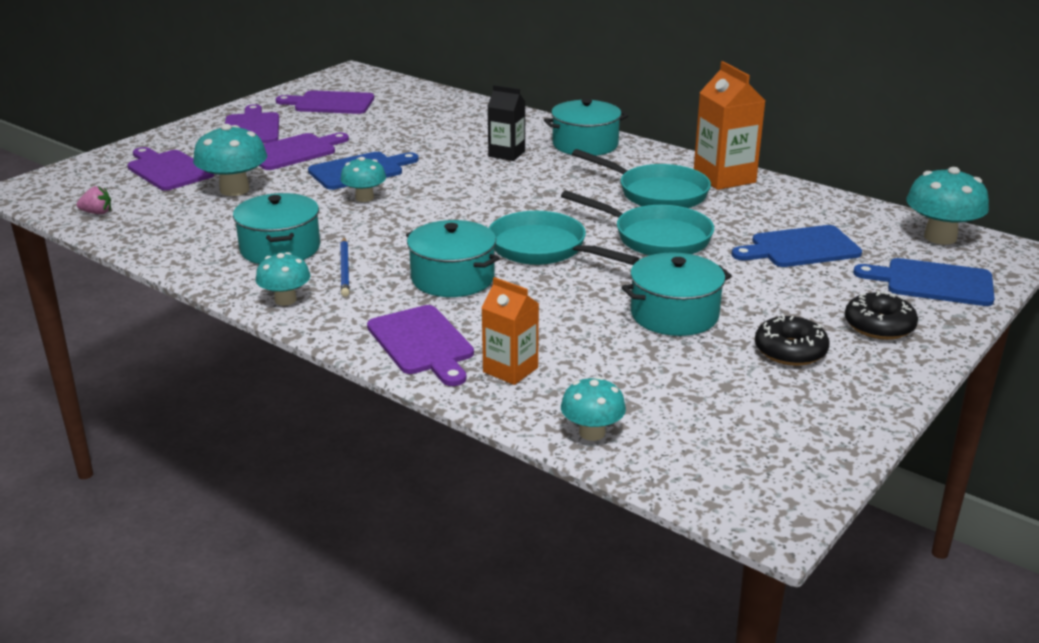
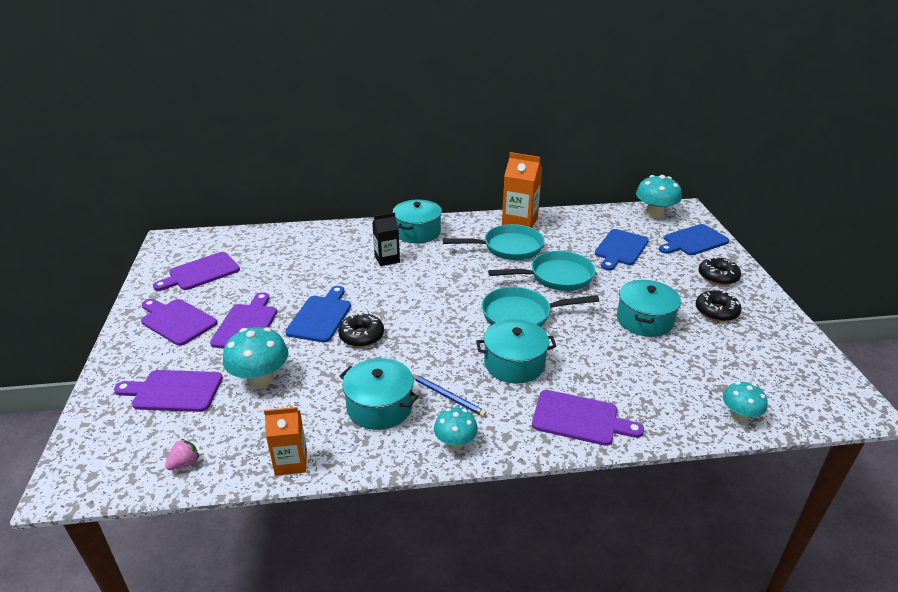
camera: 45 degrees left, 5 degrees up
(364, 198) = (361, 336): turquoise mushroom -> black donut
(510, 370) = (645, 404): orange carton -> orange carton (291, 462)

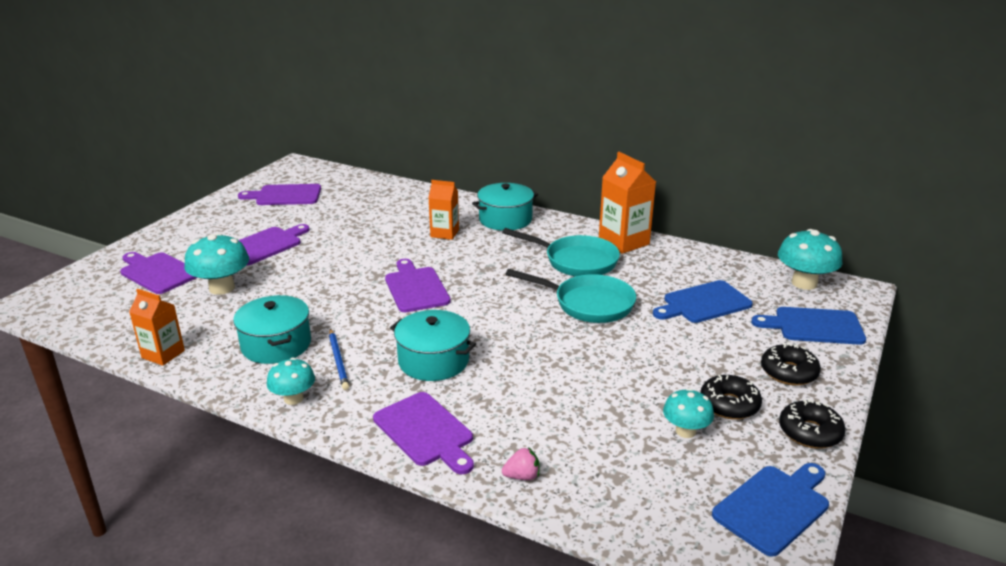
camera: 35 degrees right, 5 degrees down
(176, 321) = (223, 225): purple cutting board -> purple cutting board (415, 288)
(184, 463) = (101, 323): pink strawberry -> pink strawberry (522, 476)
(320, 317) = (326, 259): blue cutting board -> blue cutting board (773, 507)
(361, 336) = (337, 286): black donut -> black donut (810, 432)
(387, 259) = (444, 233): black carton -> orange carton
(521, 315) = (501, 324): turquoise pan -> none
(644, 320) = (626, 378): turquoise pot -> none
(739, 416) = (596, 509): turquoise mushroom -> turquoise mushroom (685, 431)

